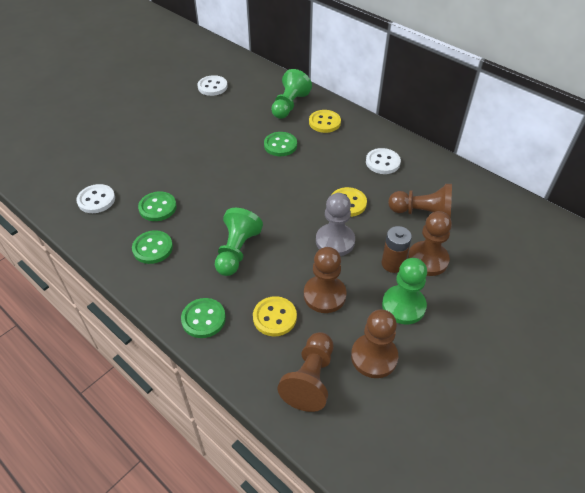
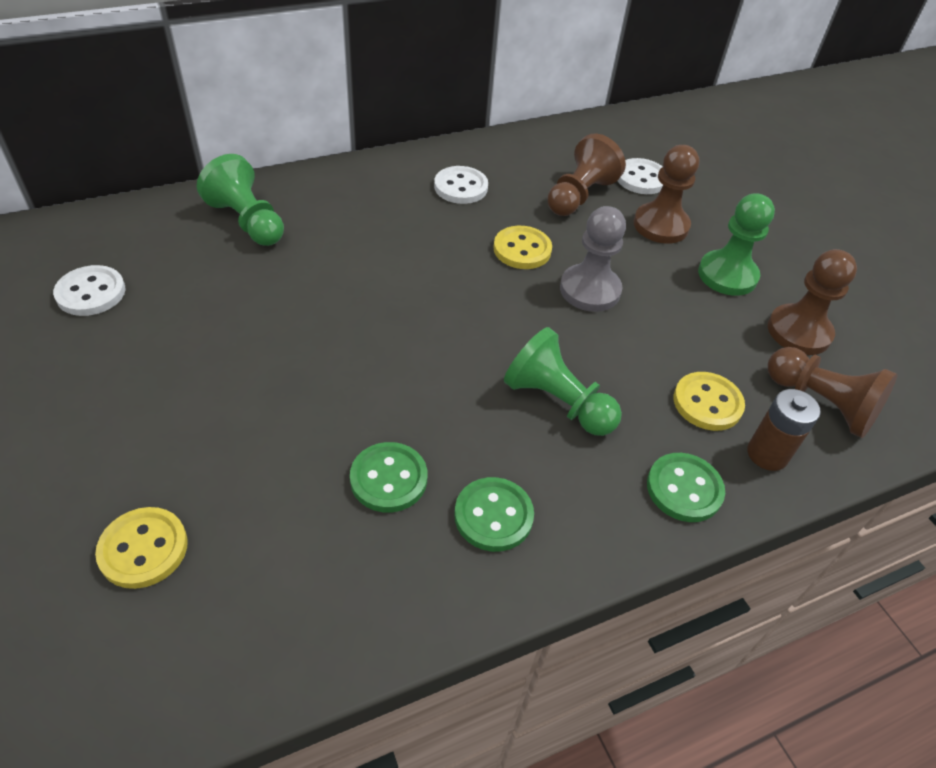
camera: 70 degrees left, 0 degrees up
(96, 200) = (297, 580): white button -> white button (641, 178)
(280, 145) = (342, 268): green button -> none
(324, 122) = (326, 203): yellow button -> yellow button (143, 549)
(324, 295) = (685, 337): brown pawn -> none
(393, 264) = (655, 256): brown battery -> brown battery (767, 454)

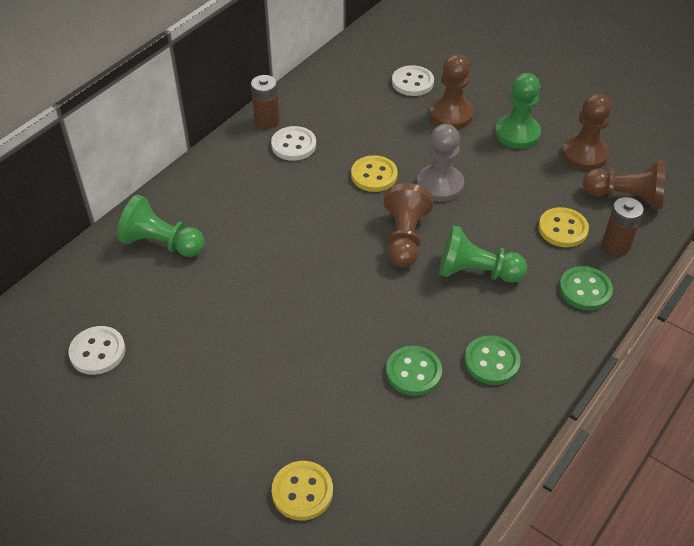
camera: 25 degrees left, 0 degrees up
(453, 155) = (267, 121): none -> brown battery
(579, 196) = (381, 115): brown pawn -> brown pawn (405, 238)

